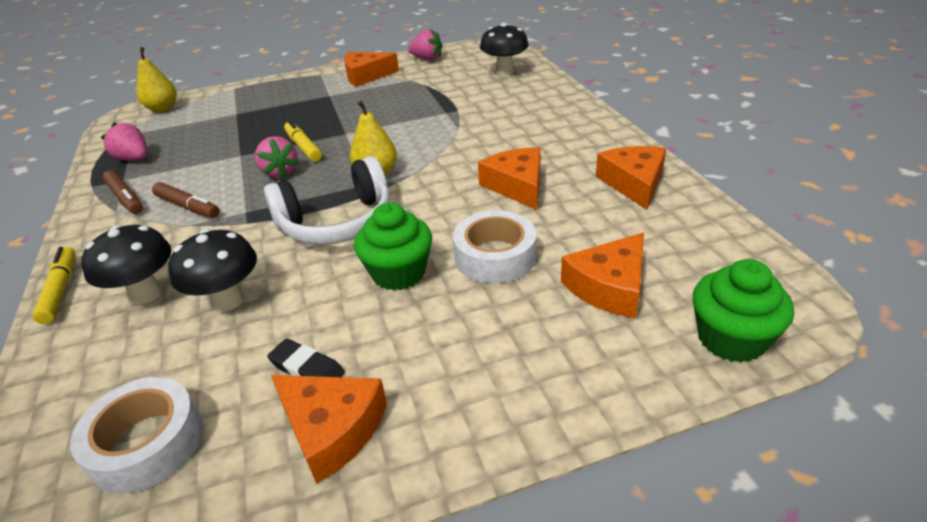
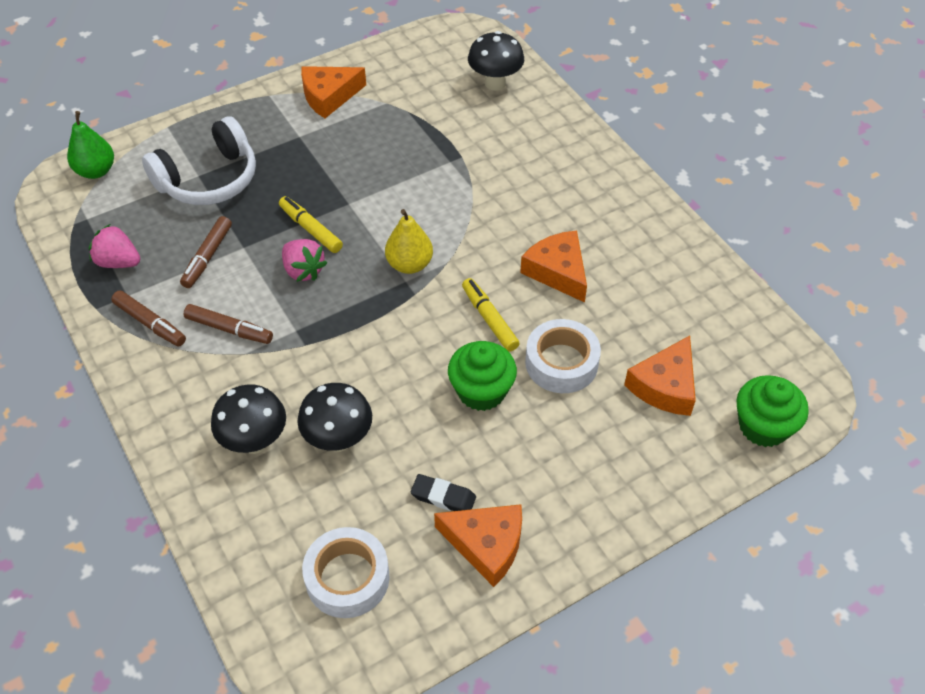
camera: 15 degrees left, 15 degrees up
(60, 290) = (165, 447): yellow marker -> yellow marker (489, 319)
(163, 108) = (96, 171): yellow pear -> green pear
(206, 159) = (207, 257): none -> brown marker
(337, 223) = (398, 336): white headphones -> white headphones (209, 179)
(427, 59) = (393, 59): pink strawberry -> none
(633, 183) = (666, 259): orange cheese -> none

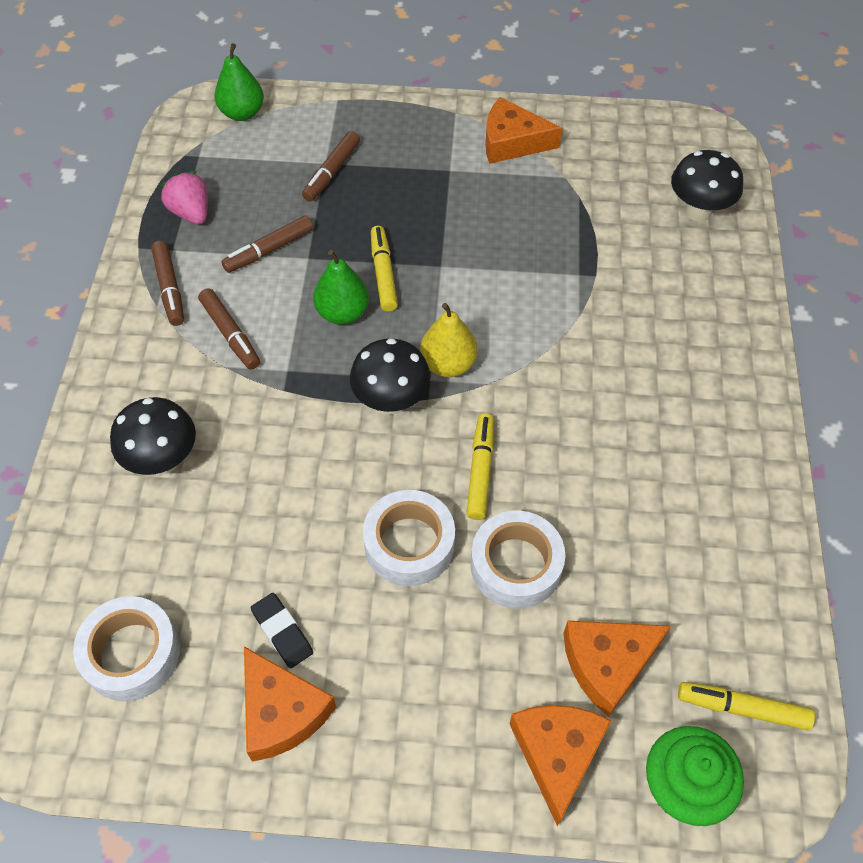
camera: 35 degrees right, 5 degrees up
(209, 179) = (332, 172): white headphones -> brown marker
(303, 270) = (343, 313): pink strawberry -> green pear
(338, 439) = (236, 507): black mushroom -> black mushroom (391, 401)
(481, 391) = (409, 544): green cupcake -> white tape
(557, 271) = (595, 460): orange cheese -> orange cheese (557, 754)
(760, 363) = (742, 708): none -> yellow marker

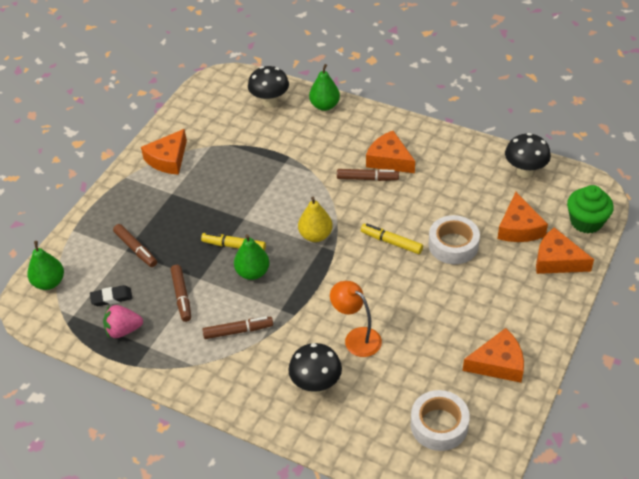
camera: 65 degrees left, 10 degrees down
(170, 288) = (182, 355): brown marker -> brown marker (367, 178)
(267, 484) = (356, 337): none -> orange lamp
(282, 632) = (452, 352): black eraser -> black eraser (111, 298)
(391, 401) = (328, 267): black mushroom -> black mushroom (525, 172)
(409, 544) = (422, 284): white tape -> none
(664, 409) = (389, 160): none -> orange cheese
(735, 282) = (324, 106): none -> green pear
(742, 708) = (557, 189): yellow marker -> none

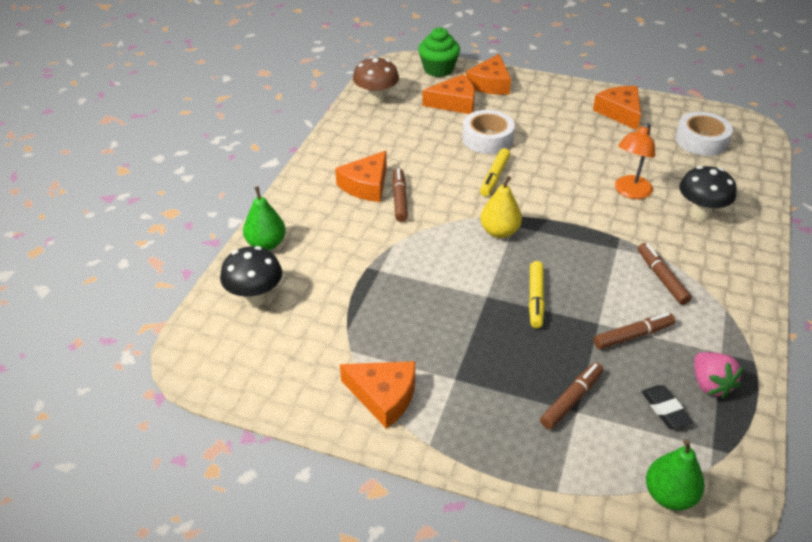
camera: 100 degrees left, 5 degrees down
(252, 272) = (572, 277): green pear -> none
(525, 172) = (376, 99): black mushroom -> brown mushroom

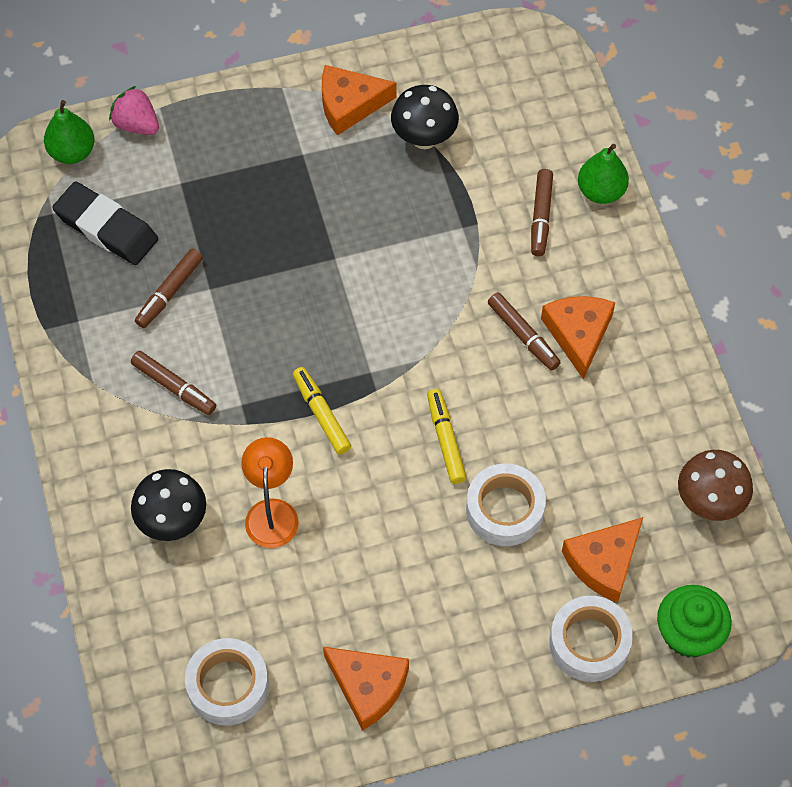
camera: 145 degrees right, 20 degrees up
(255, 298) = (546, 128): black mushroom -> black mushroom (424, 138)
(490, 84) = (589, 643): orange cheese -> white tape
(499, 232) = (380, 352): yellow pear -> none
(535, 299) = (286, 282): yellow marker -> yellow marker (321, 414)
(571, 400) = (191, 191): brown marker -> brown marker (541, 216)
(665, 409) = (106, 228): black eraser -> black eraser, size x1.83
(710, 384) = (76, 277): pink strawberry -> pink strawberry (136, 124)

